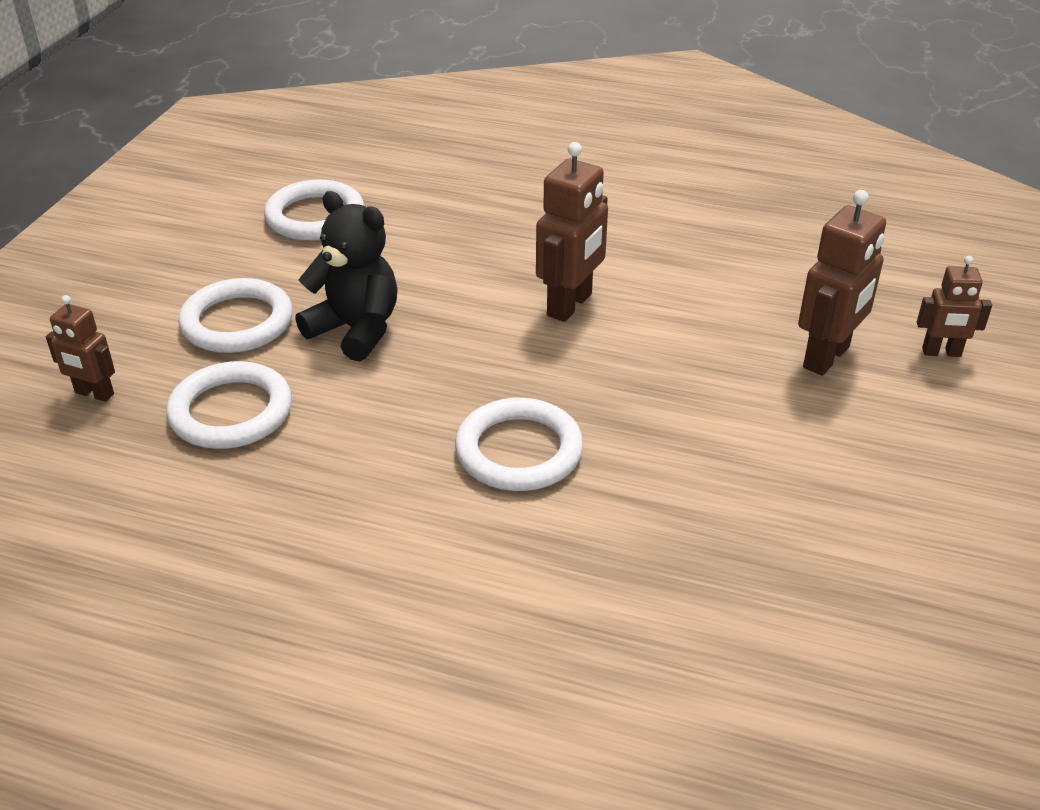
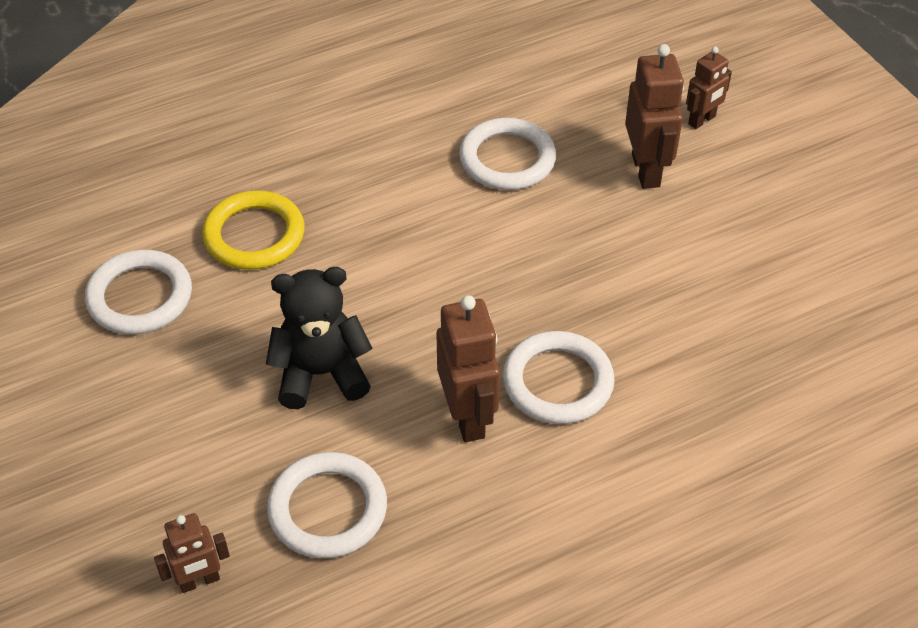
camera: 45 degrees left, 10 degrees up
(237, 322) = (220, 436): white ring -> white ring (507, 159)
(441, 224) = (254, 235): none -> yellow ring
(570, 305) = (442, 242): brown robot -> brown robot (468, 417)

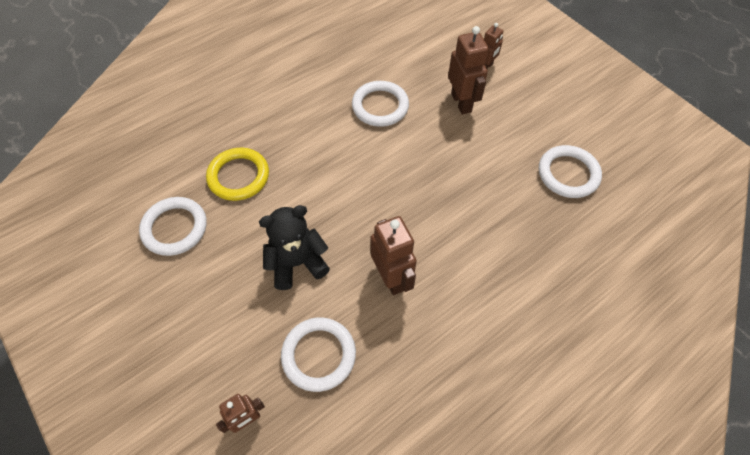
camera: 10 degrees left, 10 degrees up
(558, 382) = (440, 246): white ring -> white ring (568, 174)

